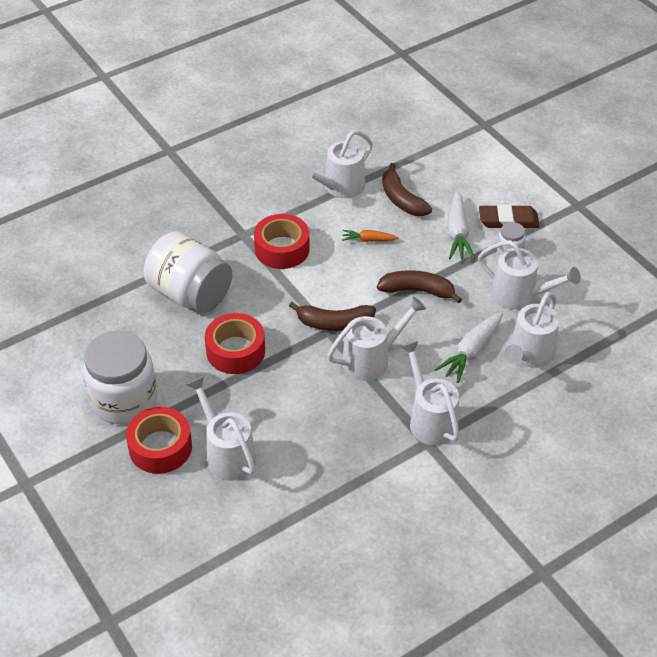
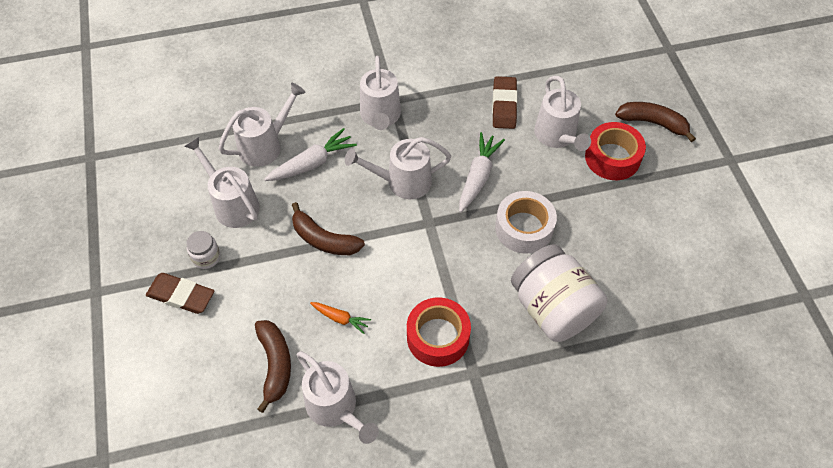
camera: 160 degrees left, 10 degrees up
(124, 400) = (638, 209): white jar -> none
(235, 351) = (524, 228): red tape -> white tape
(298, 474) = (504, 105): none -> brown eraser
(334, 323) = (420, 229): brown banana -> brown banana (653, 123)
(339, 188) = (336, 408): white watering can -> white watering can turned 75 degrees clockwise
(457, 233) = (243, 296): white carrot -> white carrot (478, 177)

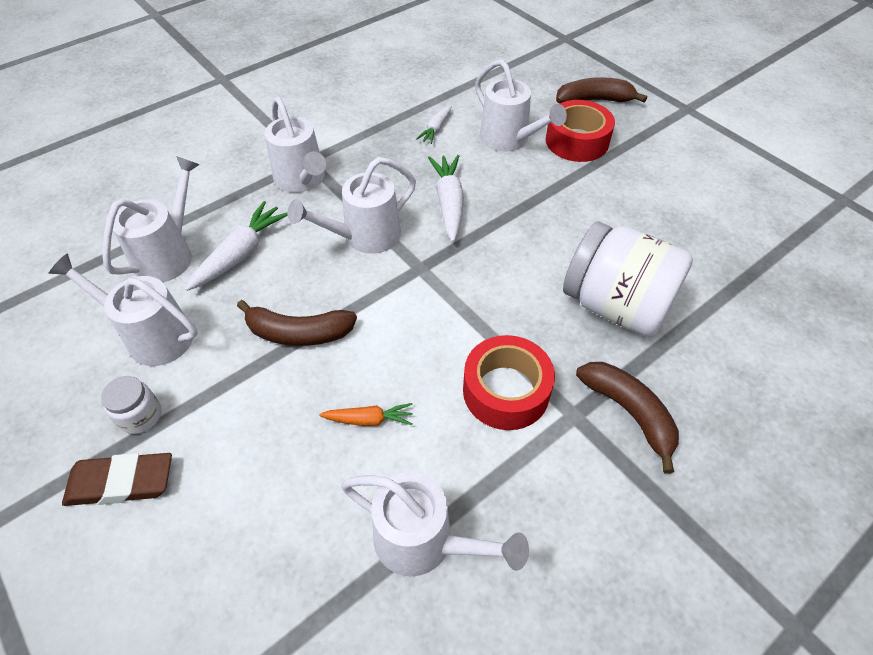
camera: 25 degrees left, 5 degrees down
(275, 365) = (307, 519): brown banana -> brown banana (629, 412)
(504, 105) = (436, 129): brown eraser -> white carrot
(524, 228) = (531, 236): white tape -> none

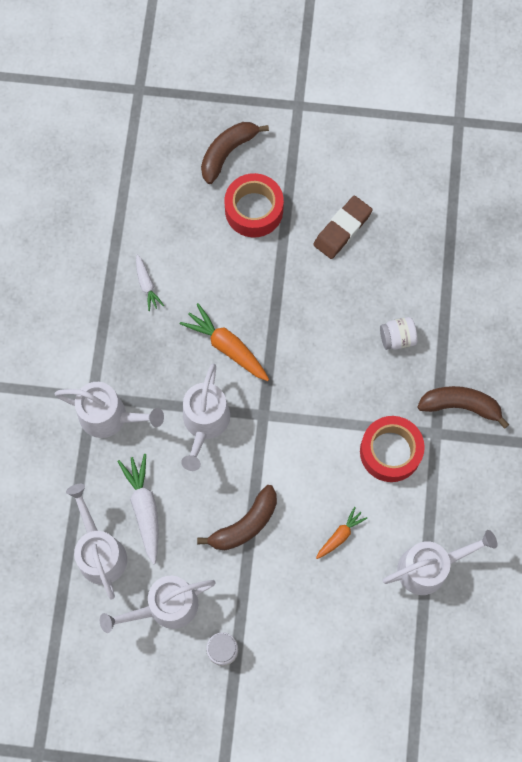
camera: 45 degrees left, 20 degrees up
(121, 482) = (259, 686): brown eraser -> brown eraser (342, 229)
(449, 203) = (227, 347): white carrot -> orange carrot
(509, 140) = (208, 250): white watering can -> none
(616, 306) = (397, 338): white jar -> white jar, size x0.44

